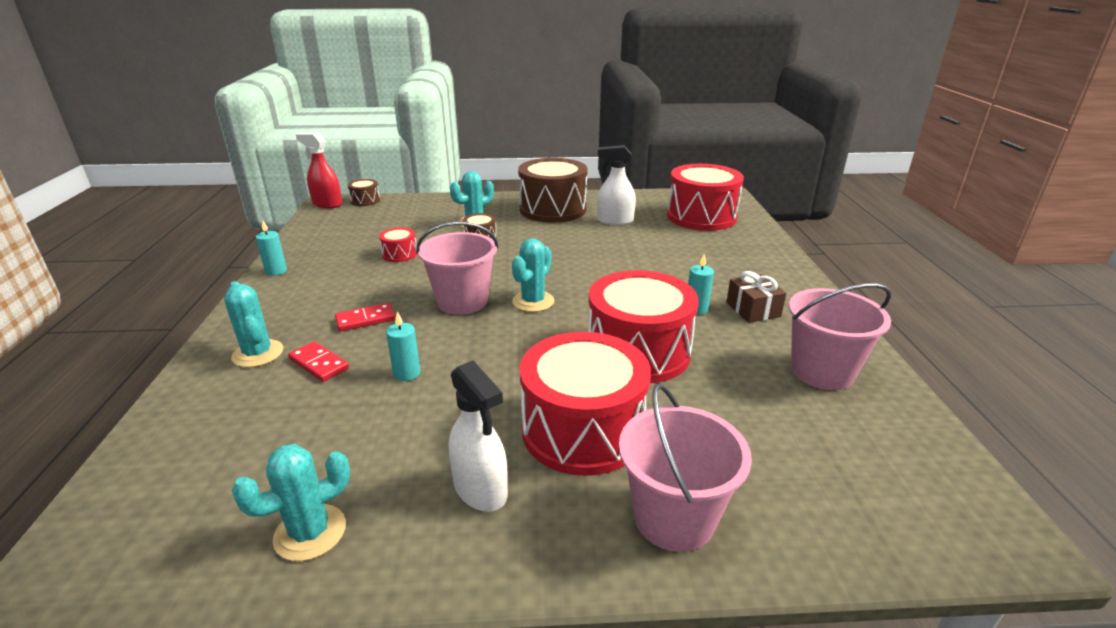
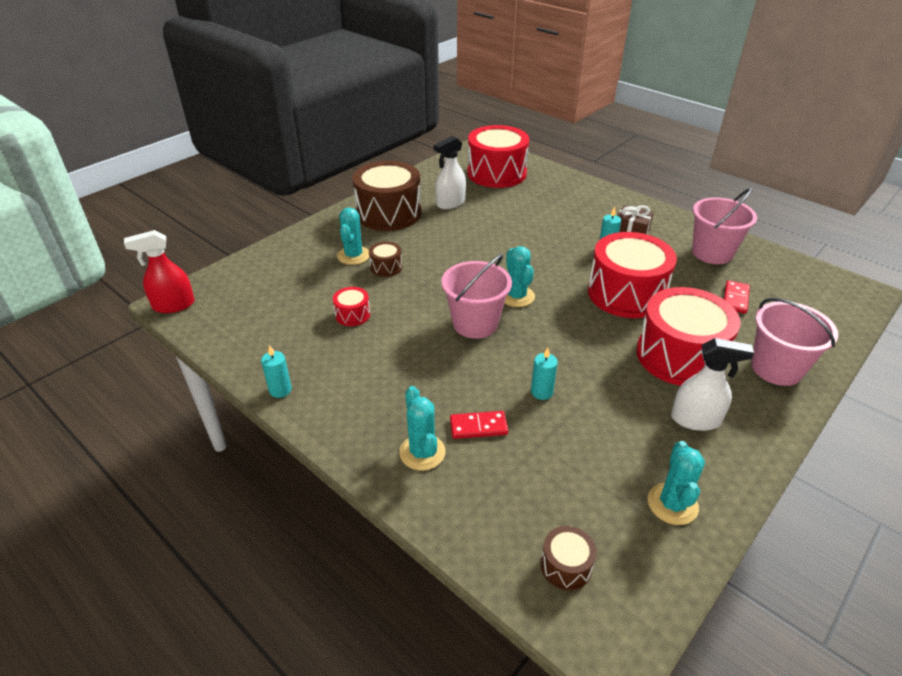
camera: 45 degrees left, 10 degrees up
(258, 354) = (422, 452): turquoise cactus -> turquoise cactus turned 60 degrees clockwise
(365, 201) = (206, 283): brown drum -> brown drum (566, 566)
(365, 319) = (440, 378): red domino -> red domino (735, 298)

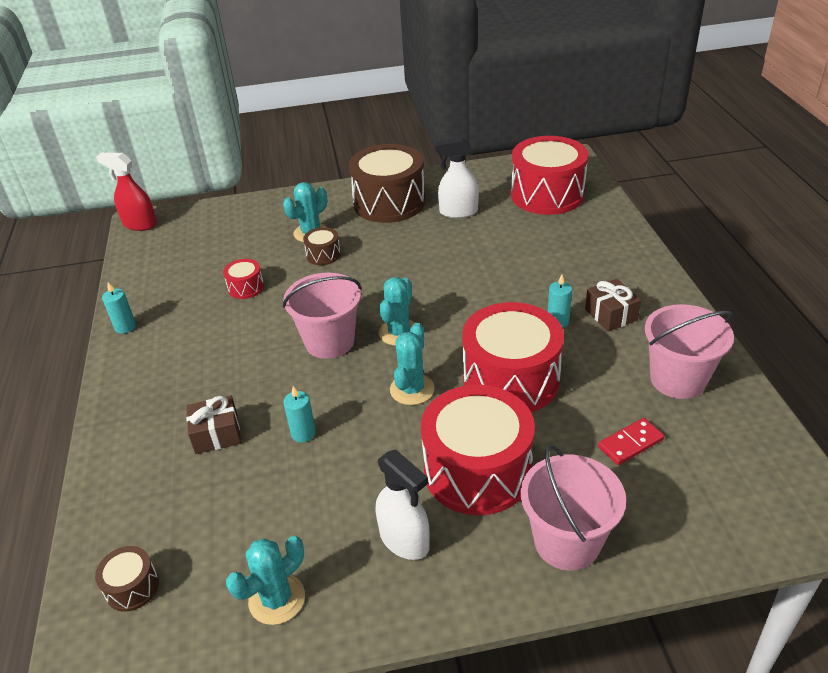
camera: 40 degrees right, 0 degrees up
(422, 452) = (153, 431): turquoise cactus -> turquoise cactus (412, 389)
(478, 426) = (217, 434): red domino -> brown gift

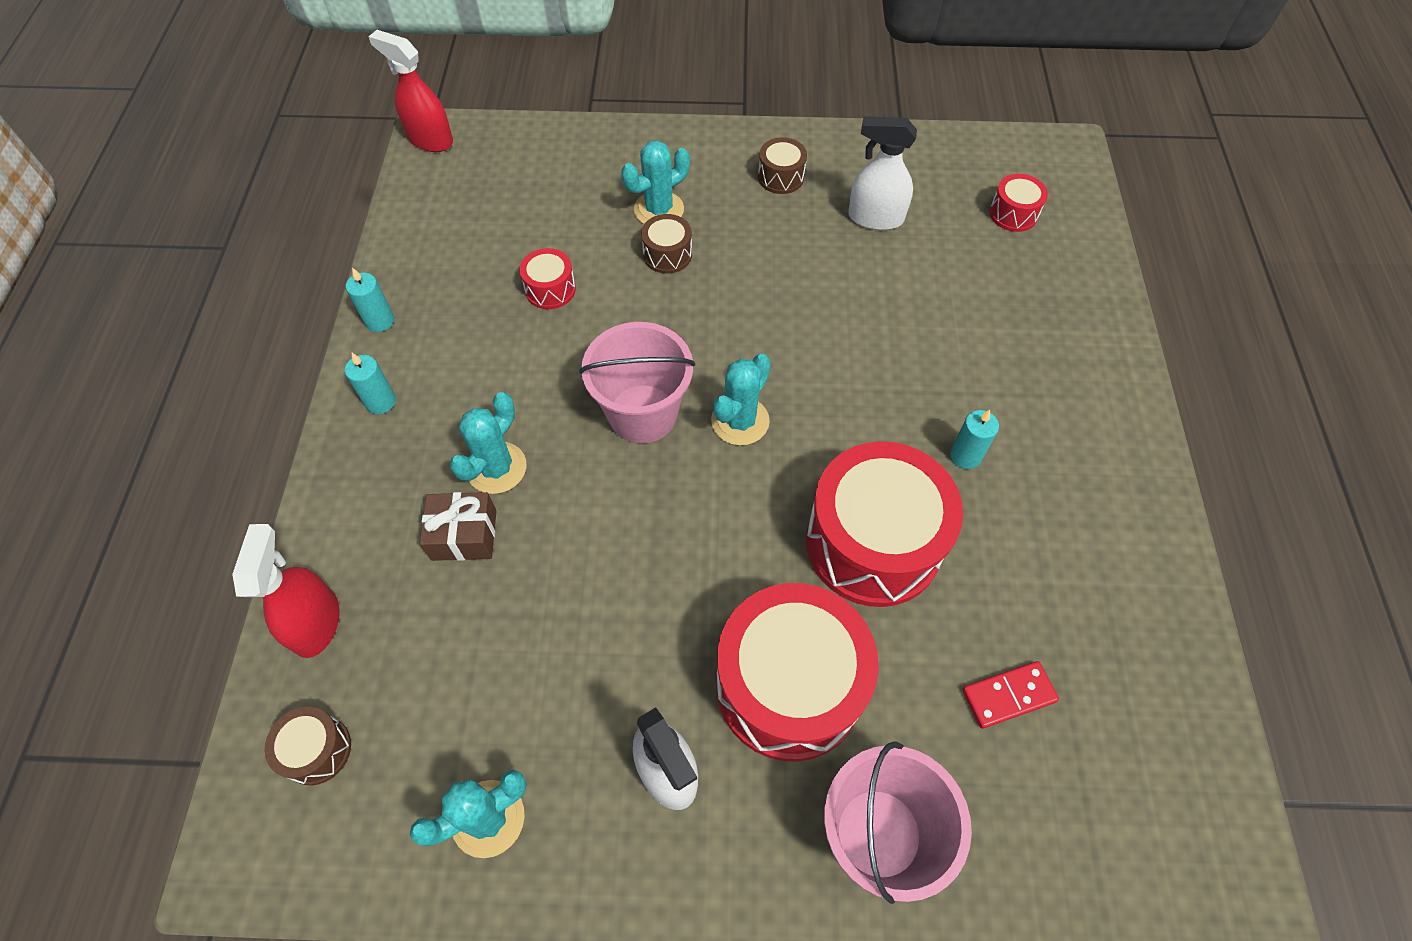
camera: 10 degrees right, 20 degrees up
(115, 509) = (316, 622): none -> red spray bottle
(303, 433) = (575, 562): turquoise candle -> turquoise candle (380, 402)
(389, 202) = (781, 177): brown drum -> brown drum, size x0.44
(412, 389) = (734, 525): turquoise cactus -> turquoise cactus (496, 468)
(547, 195) = (1013, 214): red drum -> red drum, size x0.44
(611, 315) = (1044, 463): brown gift -> none
(677, 379) = (1107, 602): pink bucket -> none

